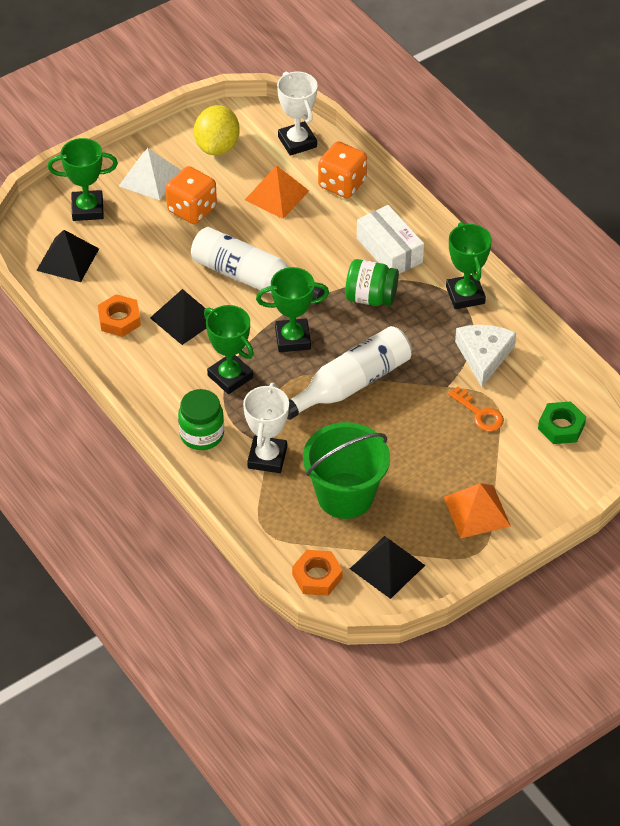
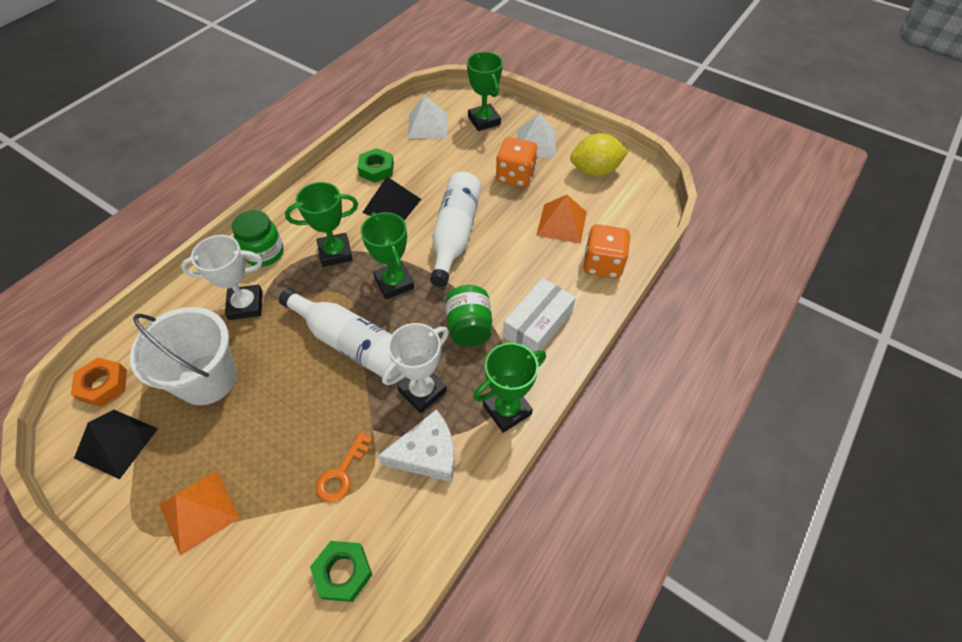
camera: 70 degrees right, 5 degrees up
(67, 259) = (427, 125): black pyramid -> white pyramid
(119, 319) = (376, 169): orange nut -> green nut
(230, 377) = (335, 253): green trophy -> green trophy turned 45 degrees clockwise
(297, 142) = (634, 219): white trophy -> white trophy (422, 391)
(345, 496) = (207, 379): green bucket -> white bucket

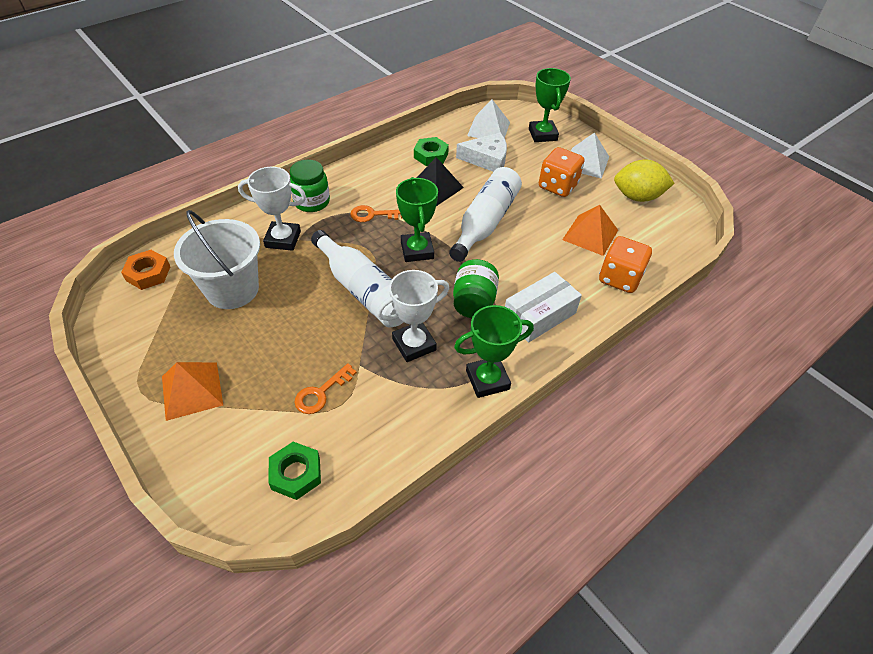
camera: 15 degrees right, 5 degrees down
(116, 443) = (144, 320): black pyramid -> none
(335, 253) = (373, 215): green trophy -> orange key
(427, 453) = (401, 397): white cheese -> white cheese (487, 159)

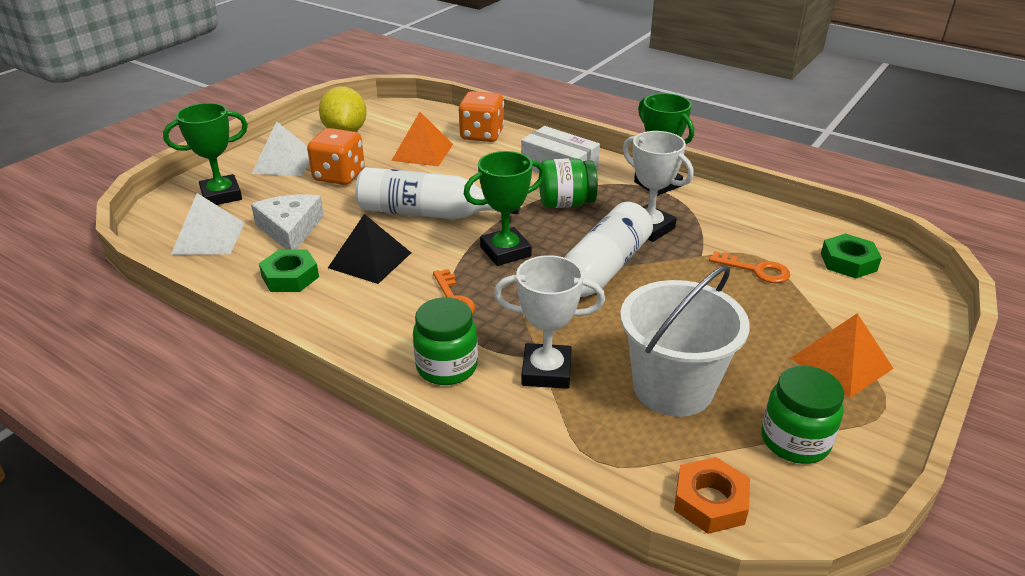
camera: 105 degrees left, 15 degrees down
(154, 328) = (795, 441): none -> green jar
(283, 239) = (546, 371): white trophy -> white trophy turned 75 degrees counterclockwise

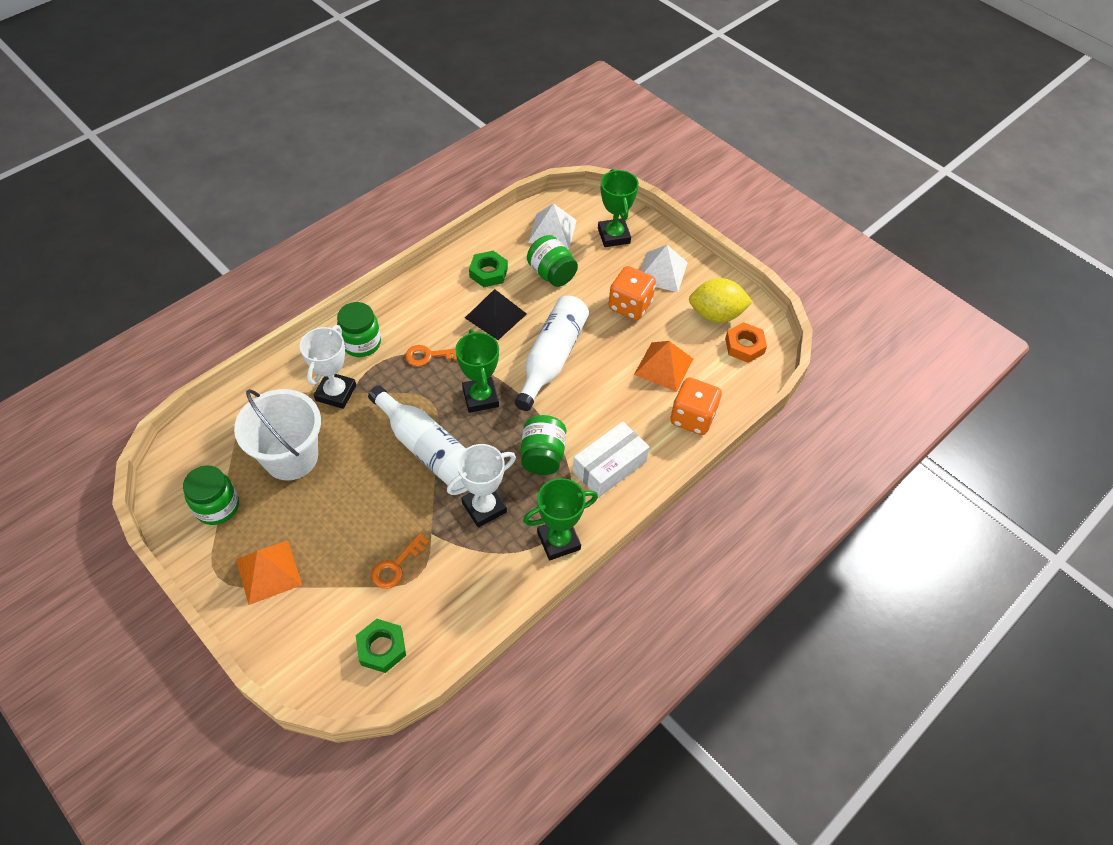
camera: 100 degrees right, 20 degrees up
(290, 229) = (551, 274): white cheese -> green jar
(710, 501) = (199, 444): orange nut -> orange nut (744, 346)

